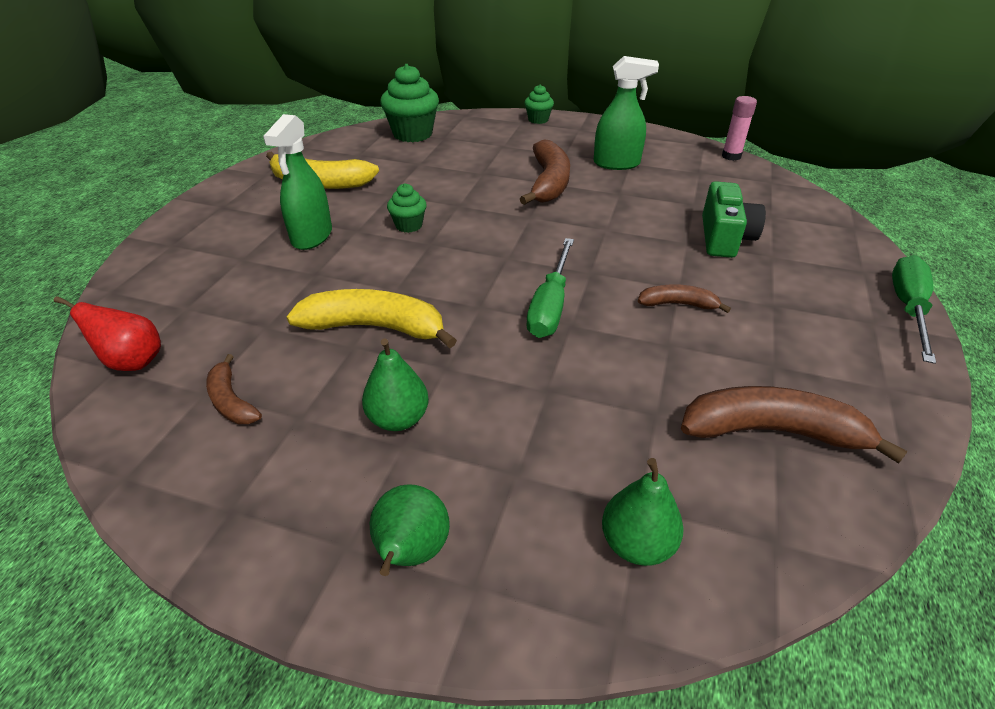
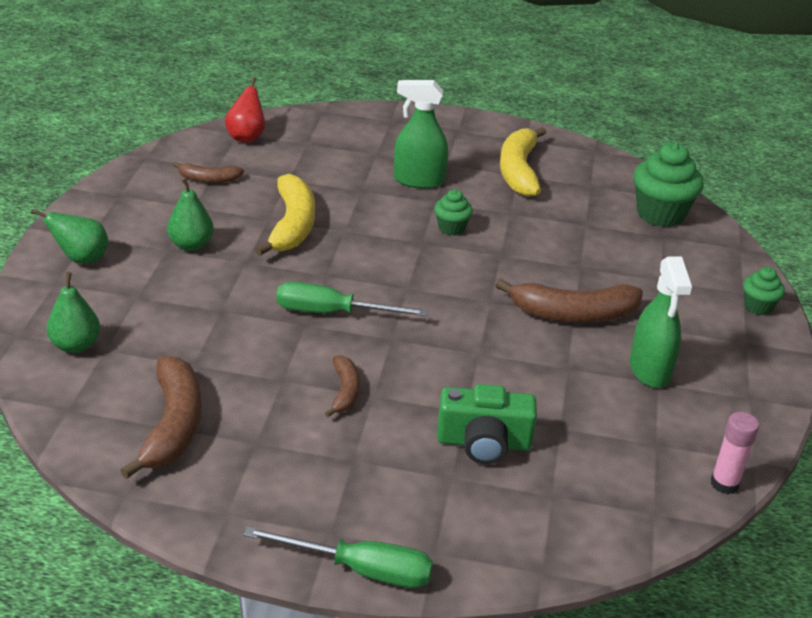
camera: 80 degrees right, 5 degrees down
(231, 401) = (209, 179): brown banana -> brown banana turned 135 degrees counterclockwise

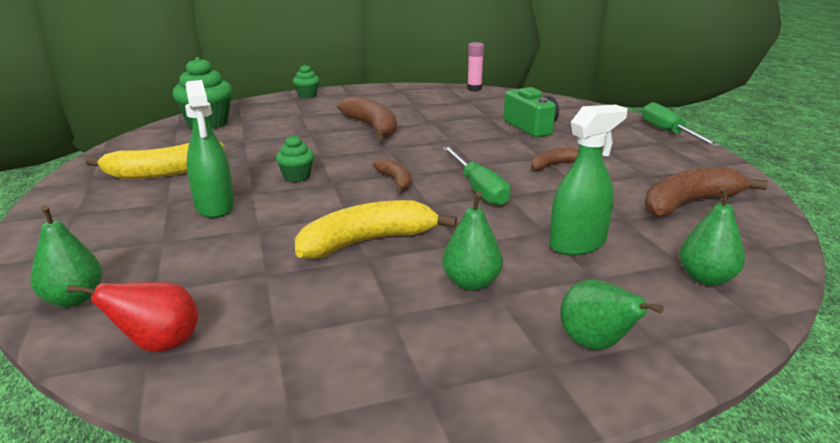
camera: 115 degrees left, 10 degrees down
(209, 179) = (313, 329): brown banana -> brown banana (395, 181)
(323, 120) = (74, 299): none -> green pear
(649, 370) = (405, 107): green spray bottle -> green spray bottle (577, 244)

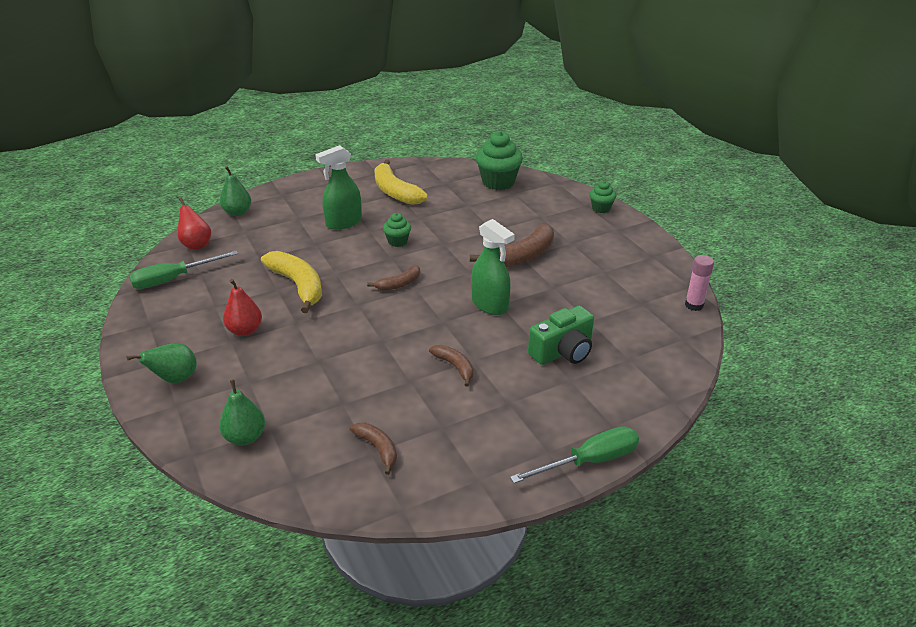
camera: 80 degrees right, 10 degrees up
(471, 283) = (245, 330): green pear -> red pear
(478, 189) = (389, 325): green screwdriver -> green screwdriver (173, 279)
(577, 244) = (297, 376): green spray bottle -> green spray bottle (490, 305)
(689, 203) = (378, 448): brown banana -> brown banana, size x0.55

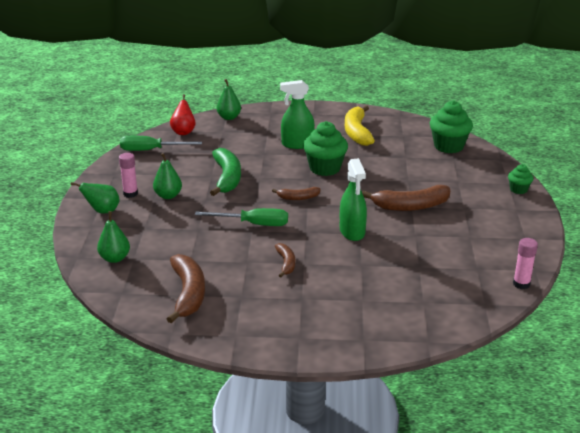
camera: 30 degrees right, 5 degrees down
(194, 344) = (130, 194): none -> pink glue stick
(245, 330) = (168, 196): red pear -> green pear
(298, 286) = (227, 178): yellow banana -> green banana
(378, 448) = (188, 294): brown banana -> brown banana, size x1.83
(397, 241) = (325, 168): green cupcake -> green cupcake, size x1.86
(563, 351) = (376, 280): green camera -> none
(589, 461) = (322, 354): green screwdriver -> green screwdriver (253, 224)

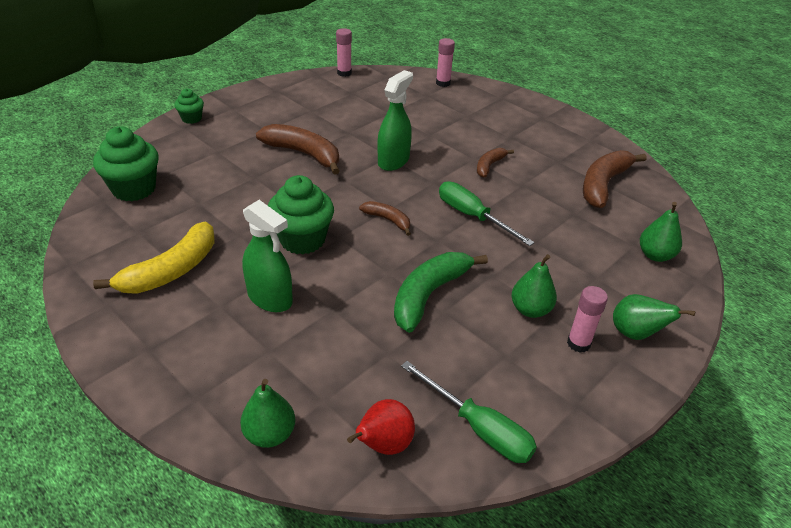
camera: 140 degrees left, 10 degrees up
(433, 325) = (443, 83): none -> pink glue stick

